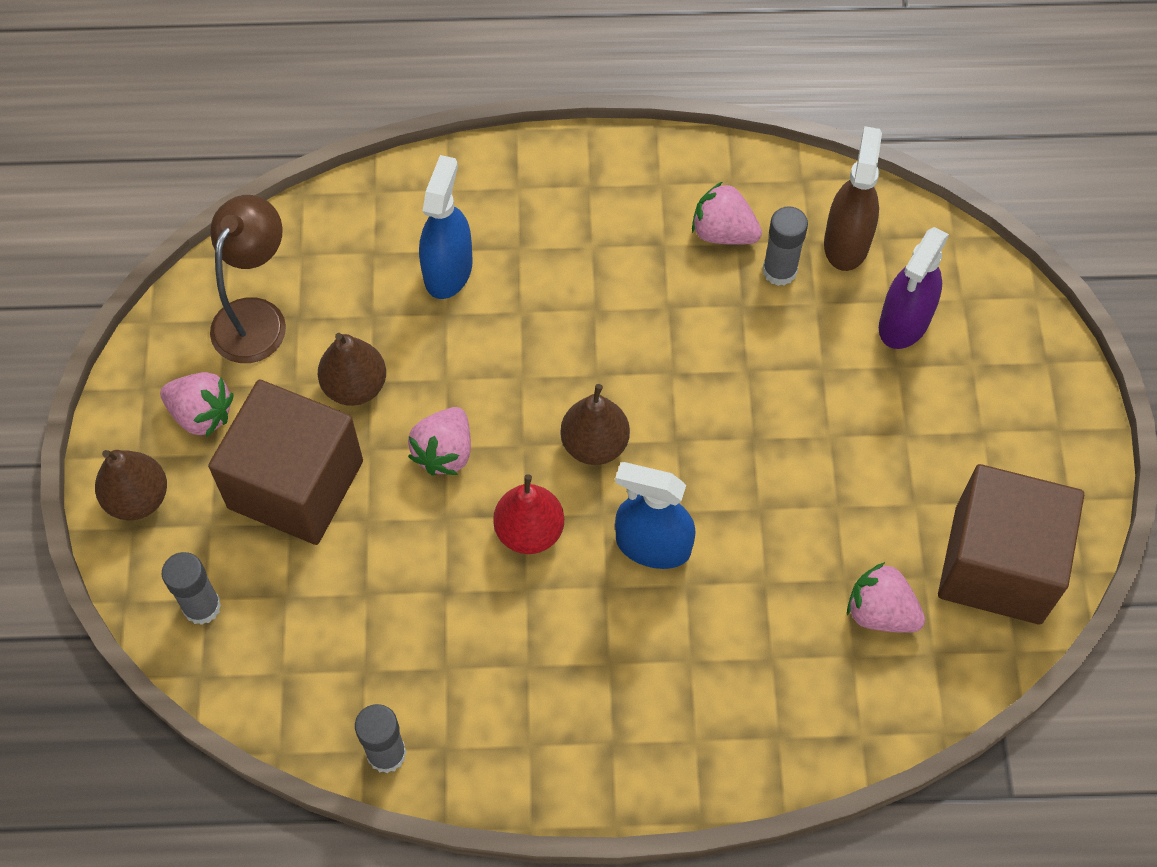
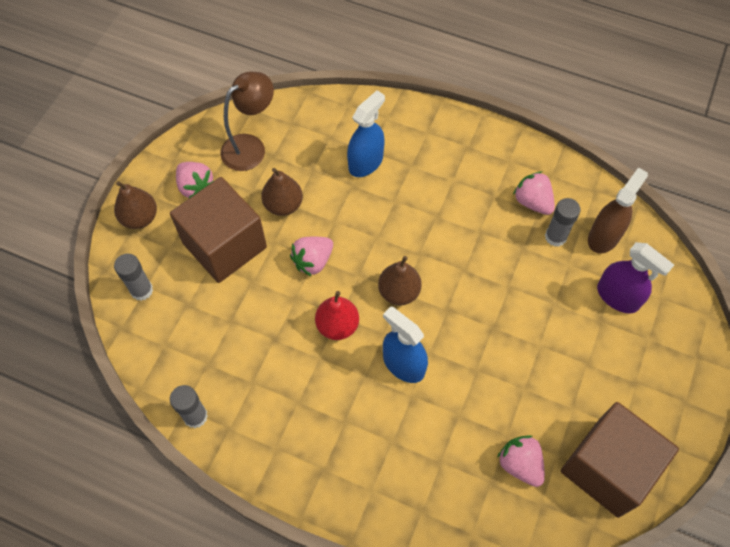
camera: 25 degrees right, 0 degrees up
(904, 322) = (617, 297): purple spray bottle -> purple spray bottle turned 105 degrees counterclockwise

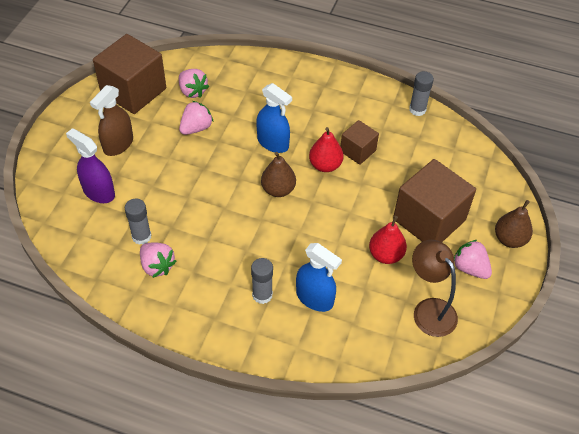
camera: 175 degrees right, 10 degrees down
(141, 290) = (485, 184): grey glue stick -> grey glue stick (262, 295)
(251, 147) = (429, 309): brown lamp -> brown lamp turned 105 degrees clockwise
(283, 205) = (386, 255): brown pear -> red pear
(292, 347) = (358, 151): none -> brown cube
(313, 261) = (351, 210): pink strawberry -> pink strawberry (196, 128)
(365, 162) = (314, 298): blue spray bottle -> blue spray bottle turned 90 degrees counterclockwise
(604, 236) = (98, 238): brown spray bottle -> brown spray bottle (118, 144)

